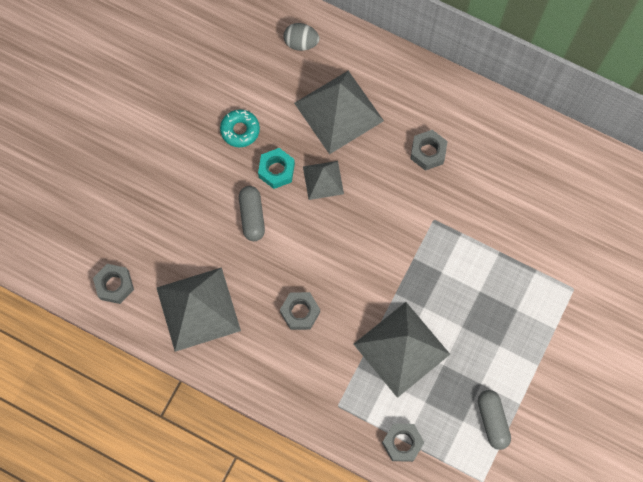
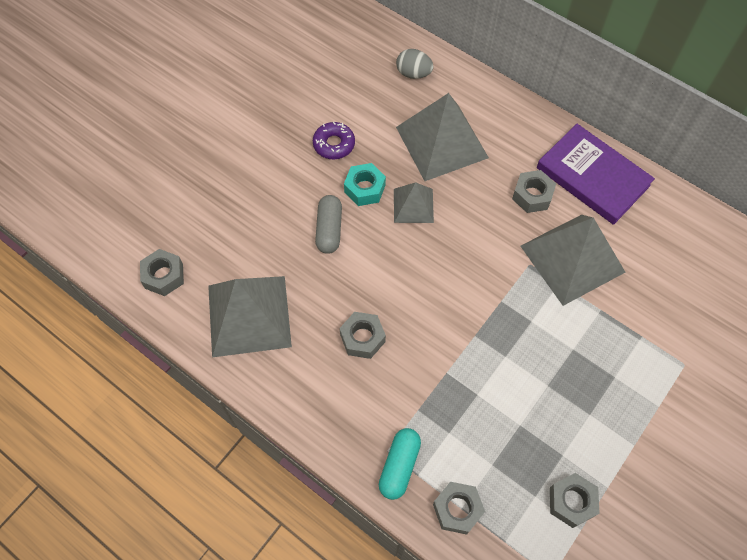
camera: 10 degrees right, 10 degrees down
(240, 130) = (334, 144): turquoise donut -> purple donut
(350, 416) = (399, 466): none -> turquoise capsule
(401, 349) = (473, 398): grey pyramid -> grey pyramid (572, 259)
(479, 124) = (592, 177): none -> purple book
(492, 420) = (571, 502): grey capsule -> grey nut

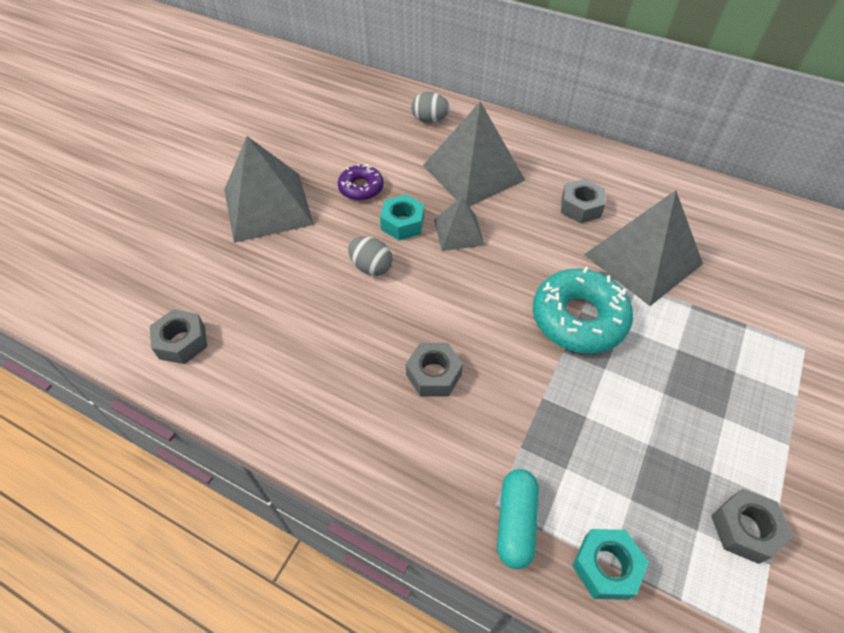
camera: 10 degrees left, 10 degrees down
(249, 316) = (292, 370): grey pyramid -> grey pyramid (267, 206)
(329, 229) = (371, 267): grey capsule -> grey egg
(457, 509) = (606, 567): grey nut -> turquoise nut
(497, 307) = (578, 318): none -> turquoise donut
(592, 177) = (635, 183): purple book -> none

